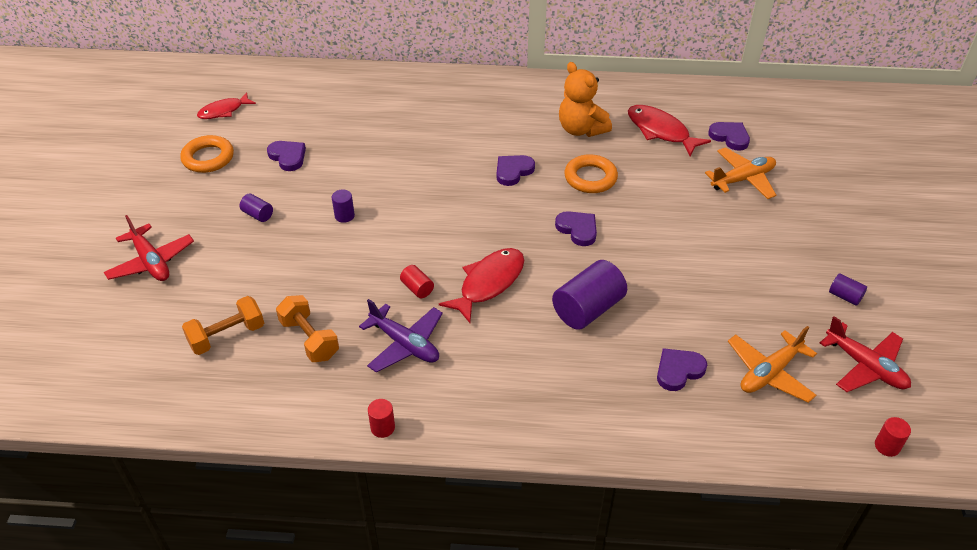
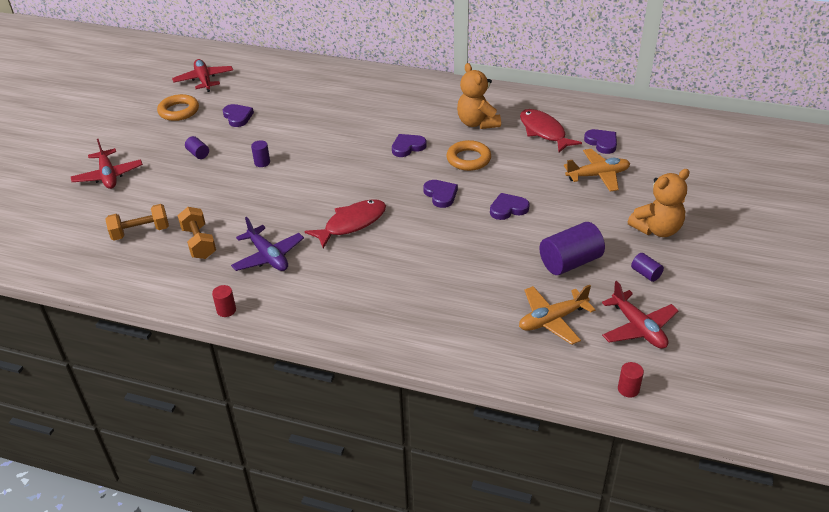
camera: 15 degrees right, 5 degrees down
(223, 111) = (204, 80): red fish -> red plane
(417, 288) = (295, 220): red cylinder -> none
(588, 309) = (422, 252): purple cylinder -> purple cylinder (570, 262)
(678, 371) = (476, 307): purple heart -> purple heart (508, 209)
(833, 238) = (657, 229): none -> orange teddy bear

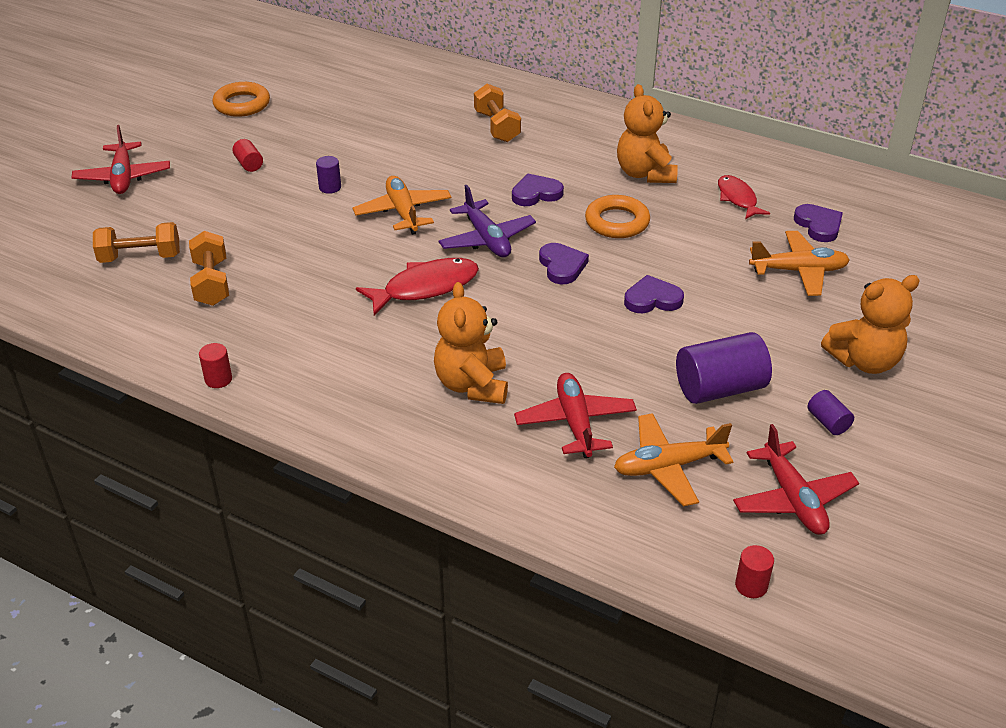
camera: 10 degrees right, 0 degrees up
(198, 154) = (249, 164): purple cylinder -> red cylinder
(204, 80) = (288, 68): red plane -> red plane (575, 423)
(237, 117) = (317, 122): purple heart -> none
(268, 256) = (297, 315): purple plane -> purple plane (486, 239)
(319, 173) = (403, 212): none -> orange plane
(366, 103) = (497, 127): none -> orange dumbbell
(405, 286) = (472, 385): none -> orange teddy bear
(544, 132) = (737, 198): red fish -> red fish, size x0.66

